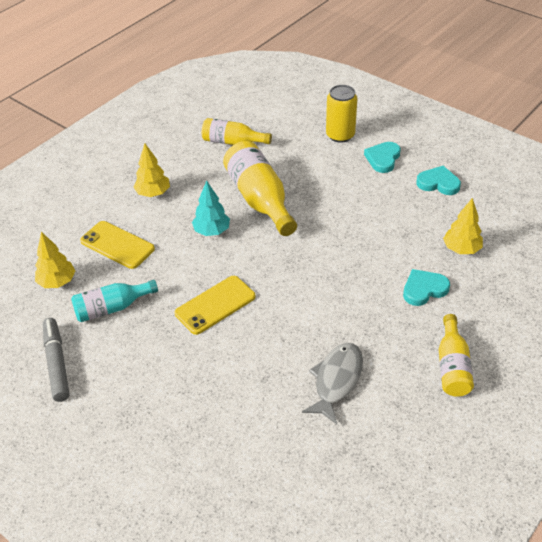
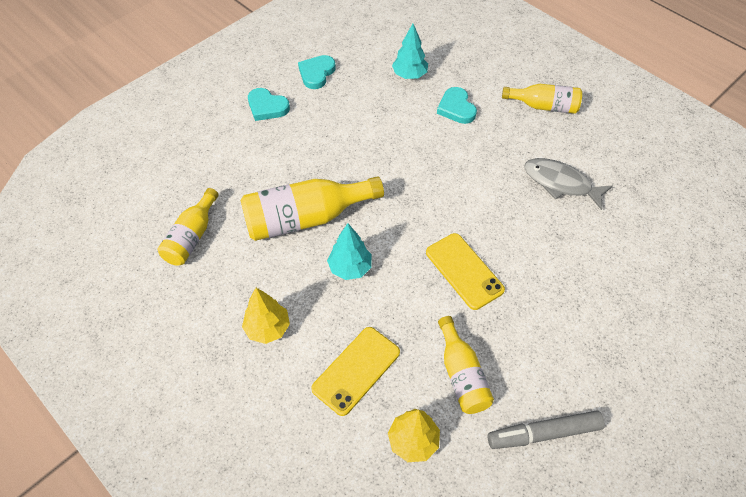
camera: 85 degrees left, 10 degrees up
(111, 308) = (462, 375): turquoise bottle -> yellow bottle
(340, 135) = (215, 135): yellow can -> none
(461, 249) = (409, 75): yellow tree -> turquoise tree

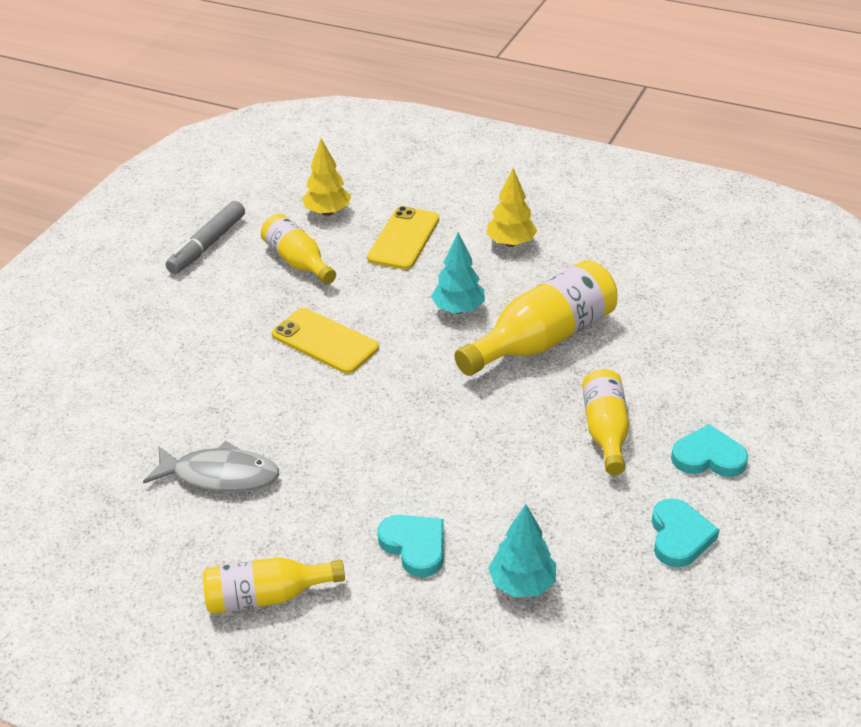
camera: 160 degrees right, 15 degrees down
(192, 237) = (658, 287): yellow bottle -> yellow bottle (605, 431)
(544, 433) = (207, 245): grey marker -> grey marker turned 150 degrees clockwise

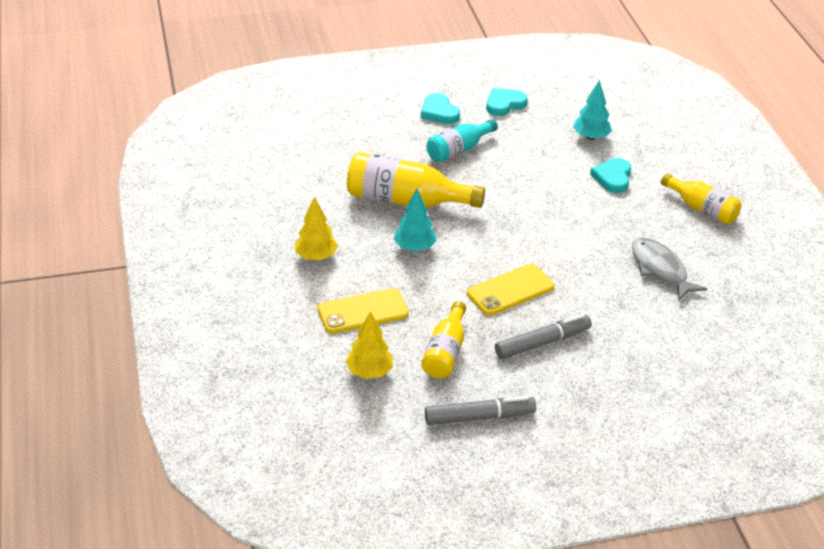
camera: 130 degrees left, 0 degrees up
(236, 324) = (542, 342): none -> grey marker
(325, 341) = (510, 290): yellow phone -> yellow phone turned 60 degrees clockwise
(605, 431) = (458, 150): yellow bottle -> turquoise bottle

